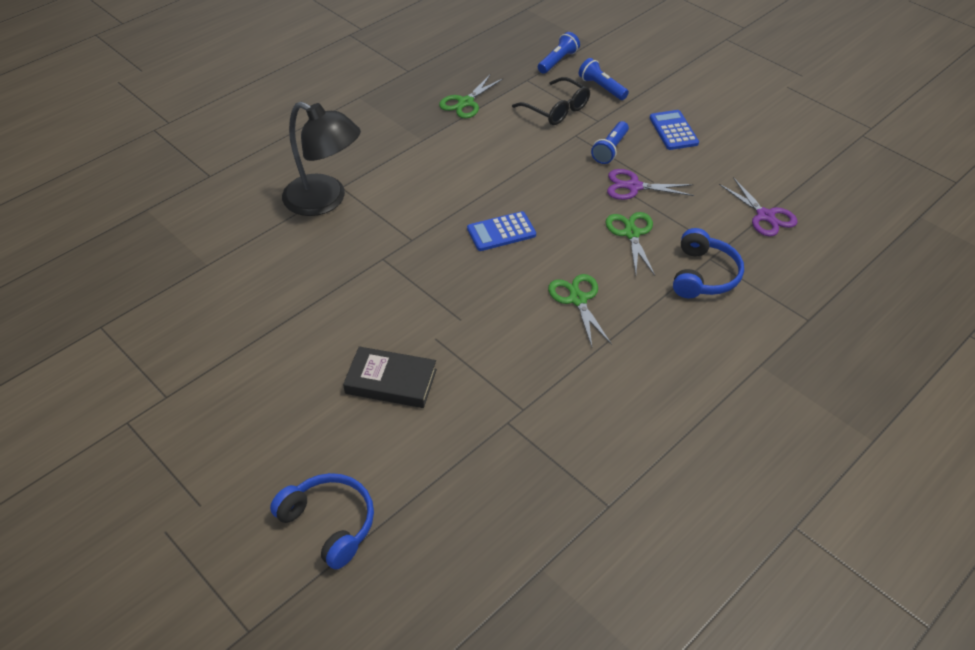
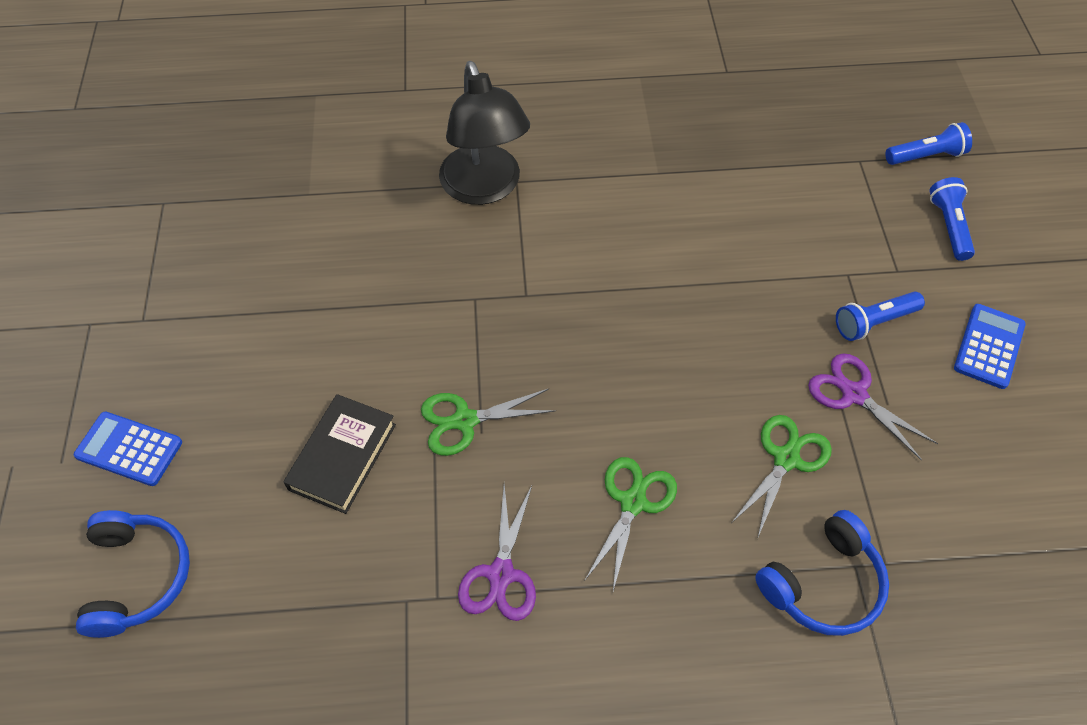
camera: 40 degrees right, 10 degrees up
(391, 381) = (342, 457): black book -> black book turned 60 degrees clockwise
(466, 102) = (754, 151): green scissors -> green scissors (465, 421)
(501, 232) = (631, 350): blue calculator -> blue calculator (129, 449)
(557, 110) = (858, 224): black glasses -> none
(765, 216) = (998, 558): purple scissors -> purple scissors (501, 574)

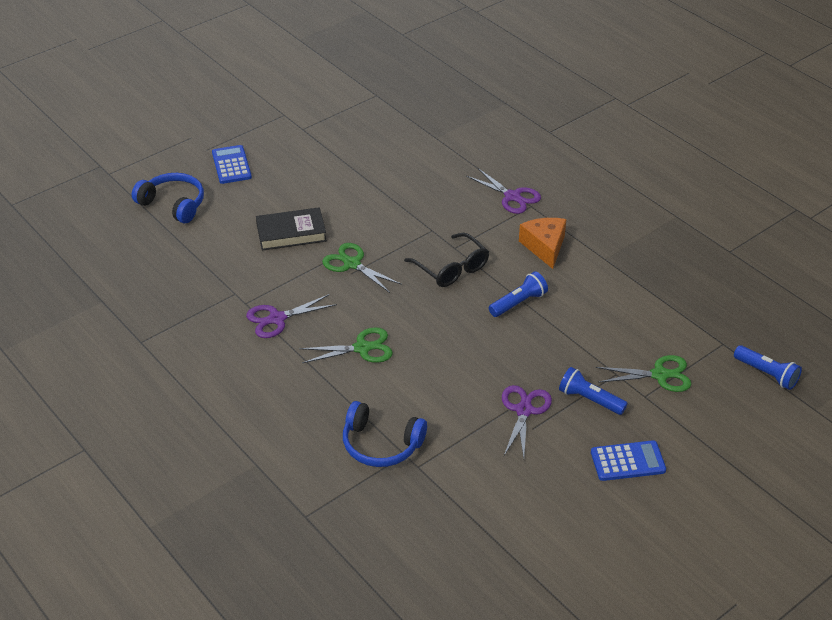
camera: 55 degrees right, 15 degrees down
(138, 577) = (173, 204): blue headphones -> blue headphones turned 105 degrees counterclockwise
(485, 188) = (512, 197): black lamp -> purple scissors
(561, 320) = (452, 269): none -> black glasses
(596, 211) = (544, 247): none -> orange cheese
(786, 459) = (448, 398): green scissors -> green scissors (660, 375)
(948, 226) = (713, 407): blue flashlight -> blue flashlight (518, 303)

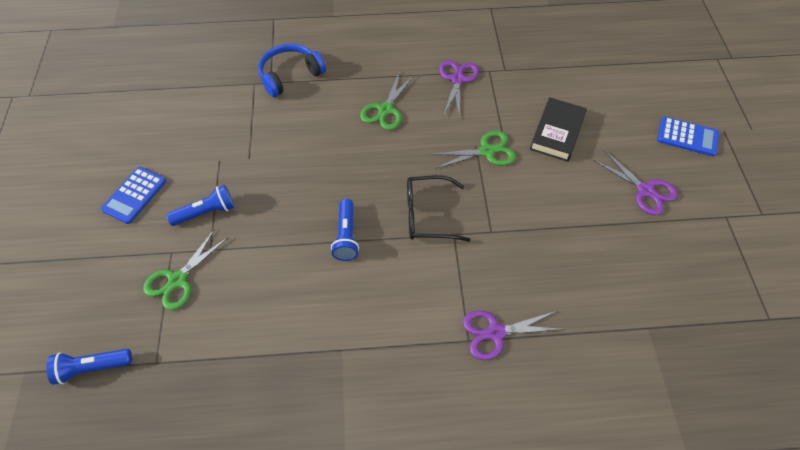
camera: 125 degrees right, 15 degrees up
(173, 204) = (647, 79): blue headphones -> none
(524, 410) = (238, 165): purple scissors -> purple scissors (645, 190)
(544, 247) = (399, 308): orange cheese -> none

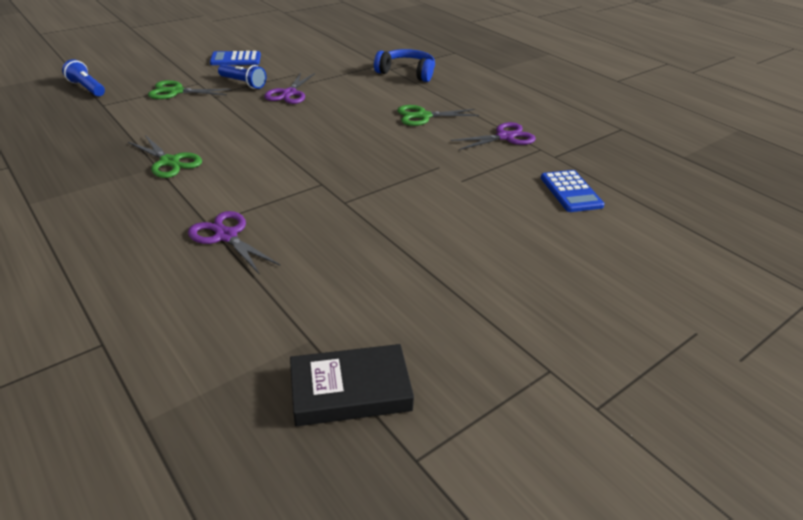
camera: 55 degrees right, 20 degrees down
(346, 236) = (271, 137): blue flashlight -> none
(427, 215) = (330, 165): black glasses -> none
(486, 151) = (438, 174): green scissors -> green scissors (170, 162)
(557, 132) = (515, 206): black book -> black book (350, 390)
(645, 190) = (510, 287): purple scissors -> purple scissors (289, 93)
(687, 137) = (638, 301): blue calculator -> blue calculator (571, 192)

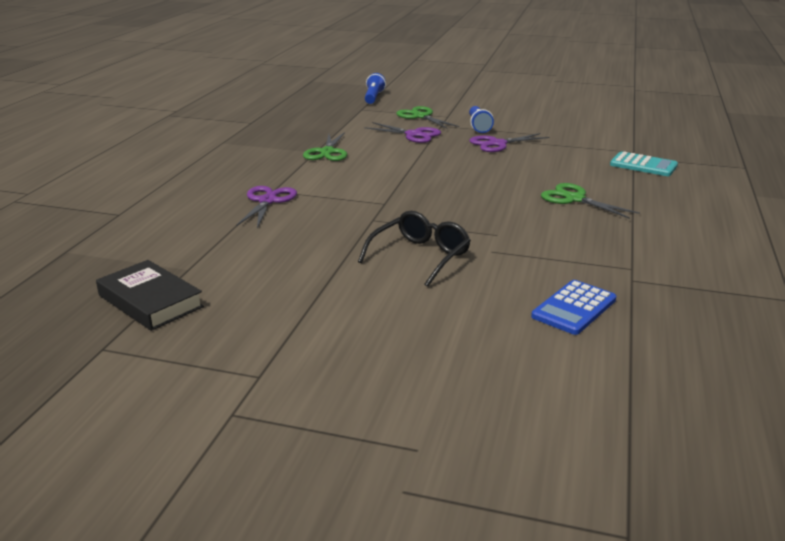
camera: 55 degrees right, 10 degrees down
(235, 59) = (510, 110): blue calculator -> none
(407, 73) = (643, 165): blue headphones -> turquoise calculator
(435, 211) = (420, 256): none -> black glasses
(505, 137) = (617, 244): purple scissors -> purple scissors (413, 135)

